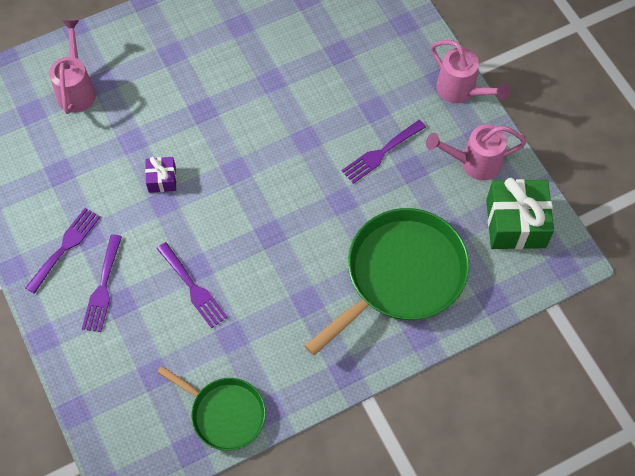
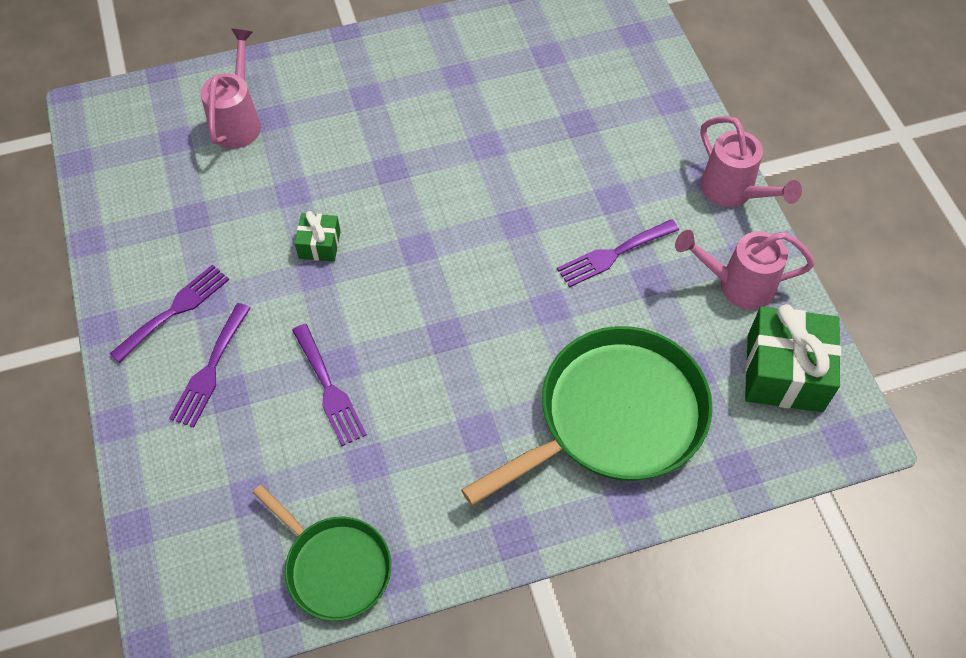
camera: 10 degrees right, 5 degrees down
(162, 179) = (319, 245): purple gift -> green gift

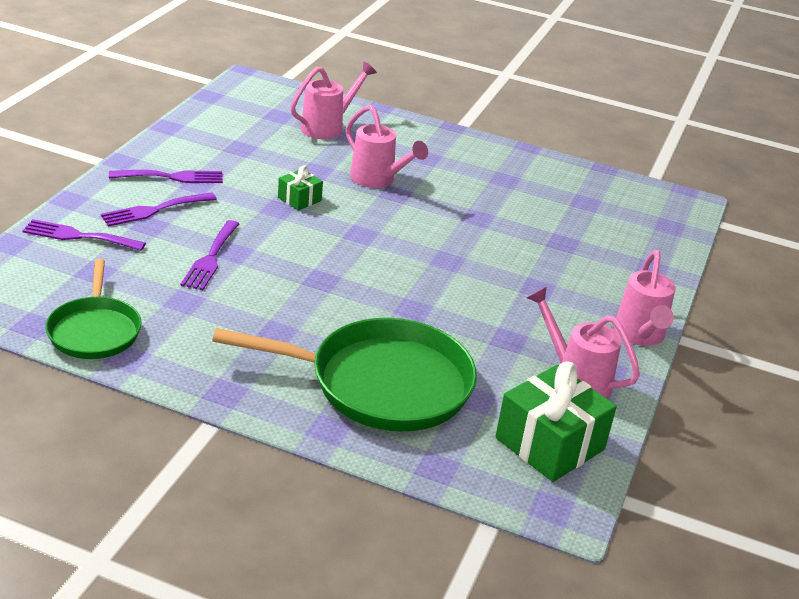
camera: 35 degrees right, 25 degrees down
(358, 162) = (377, 180): none -> pink watering can
(613, 254) = (497, 312): purple fork -> purple fork (78, 236)

